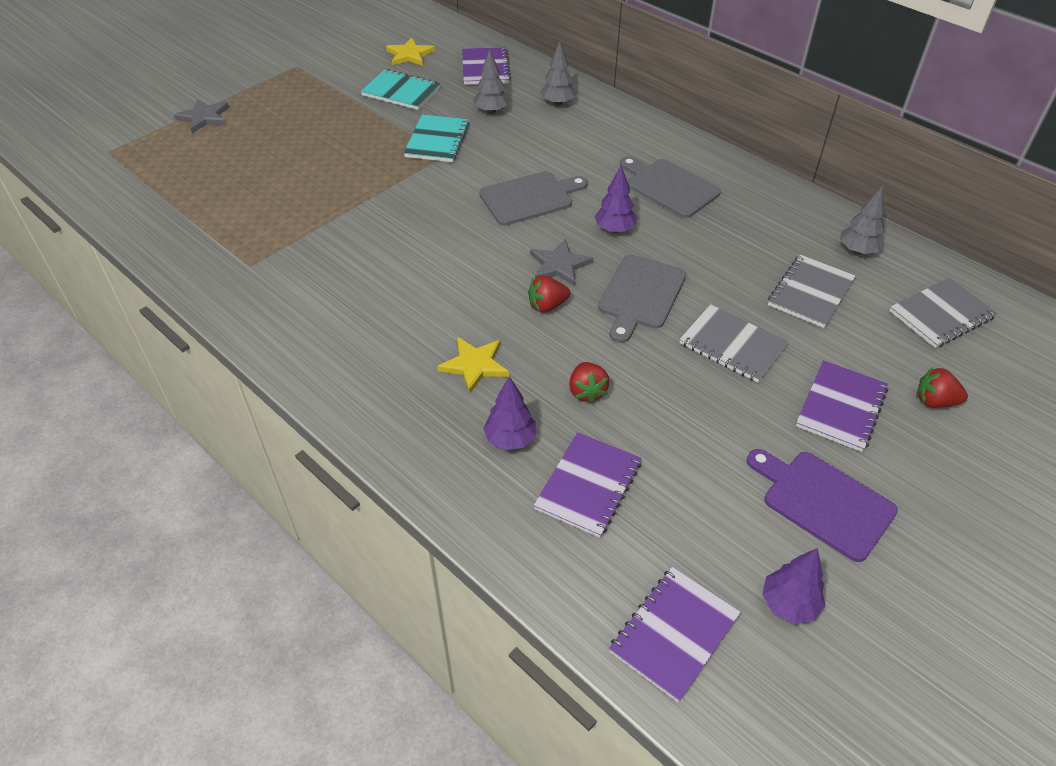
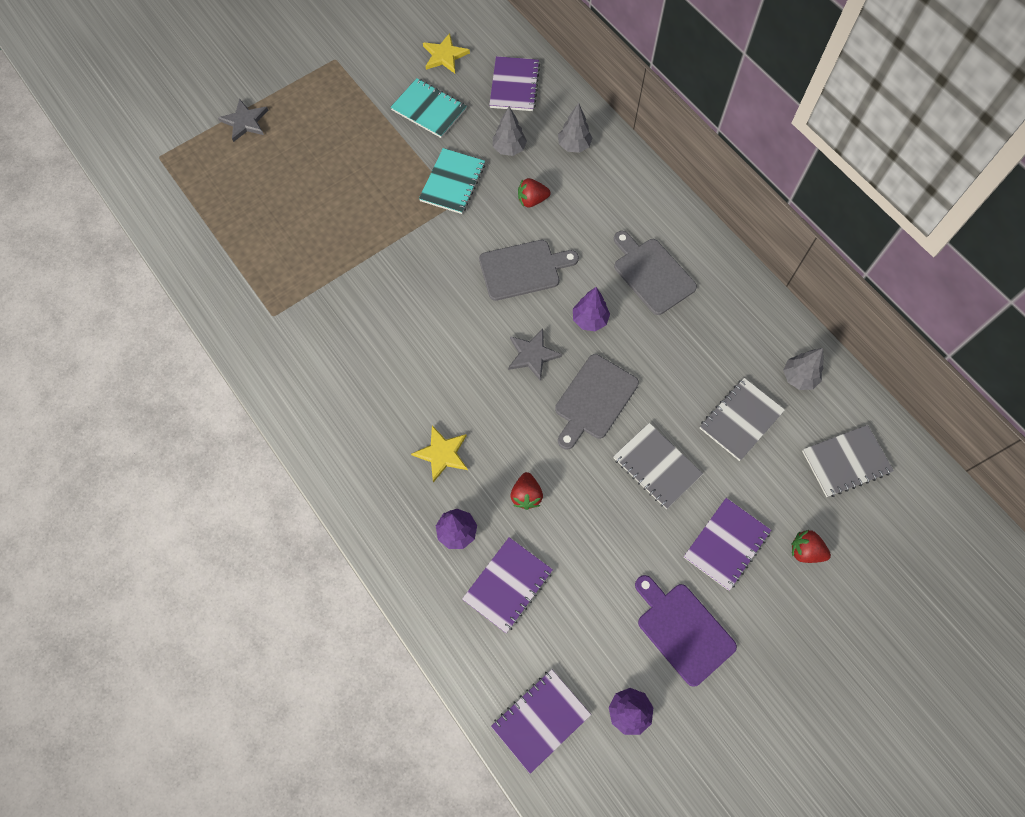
camera: 10 degrees right, 20 degrees up
(547, 306) = (513, 399): red strawberry -> red strawberry (532, 200)

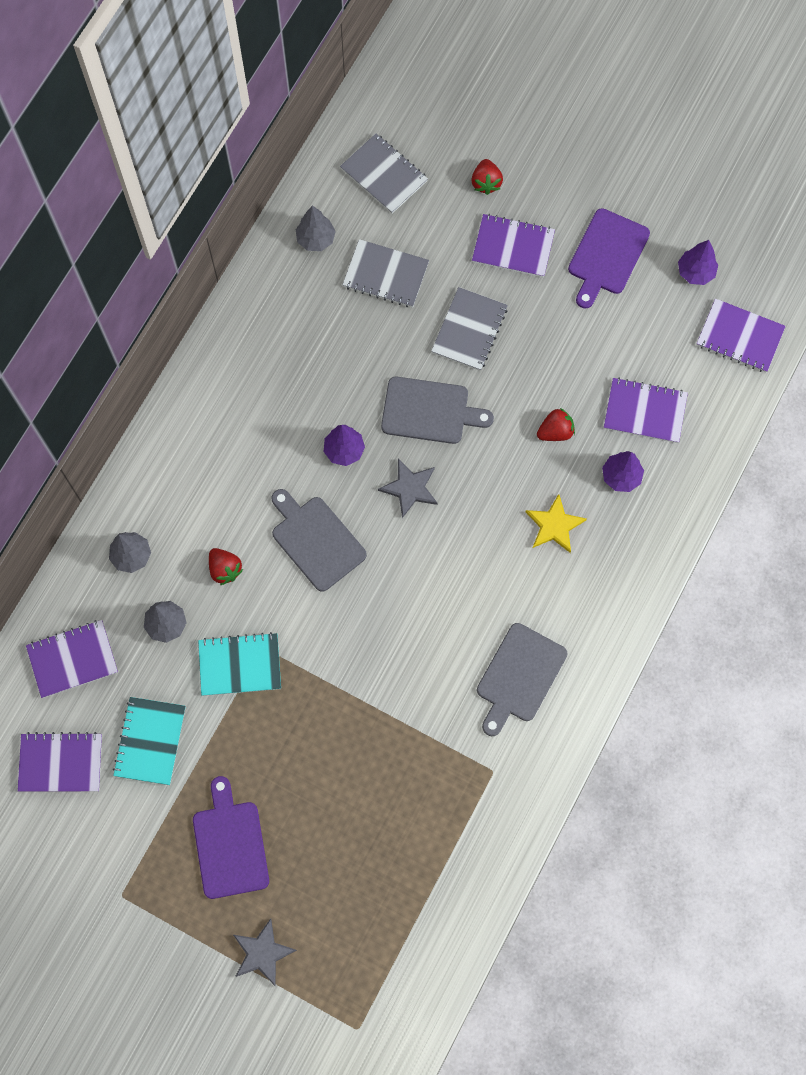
camera: 115 degrees left, 5 degrees up
(328, 130) = (230, 844): none -> purple cutting board
(444, 55) = (61, 763): yellow star -> purple notebook
(651, 274) = (262, 412): grey cutting board -> grey cutting board (519, 676)

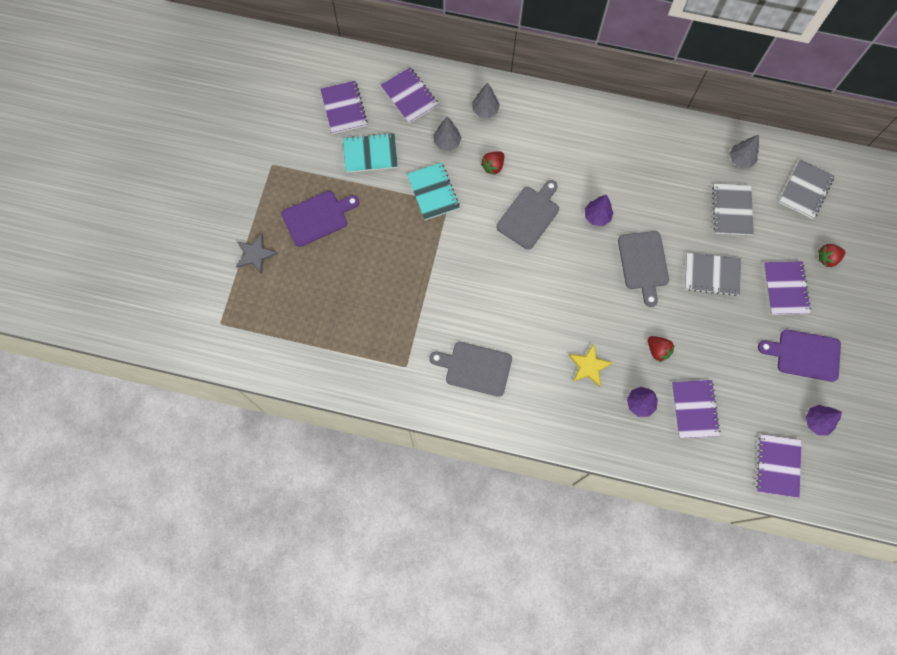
camera: 75 degrees right, 0 degrees up
(410, 488) = (584, 264): grey star -> none

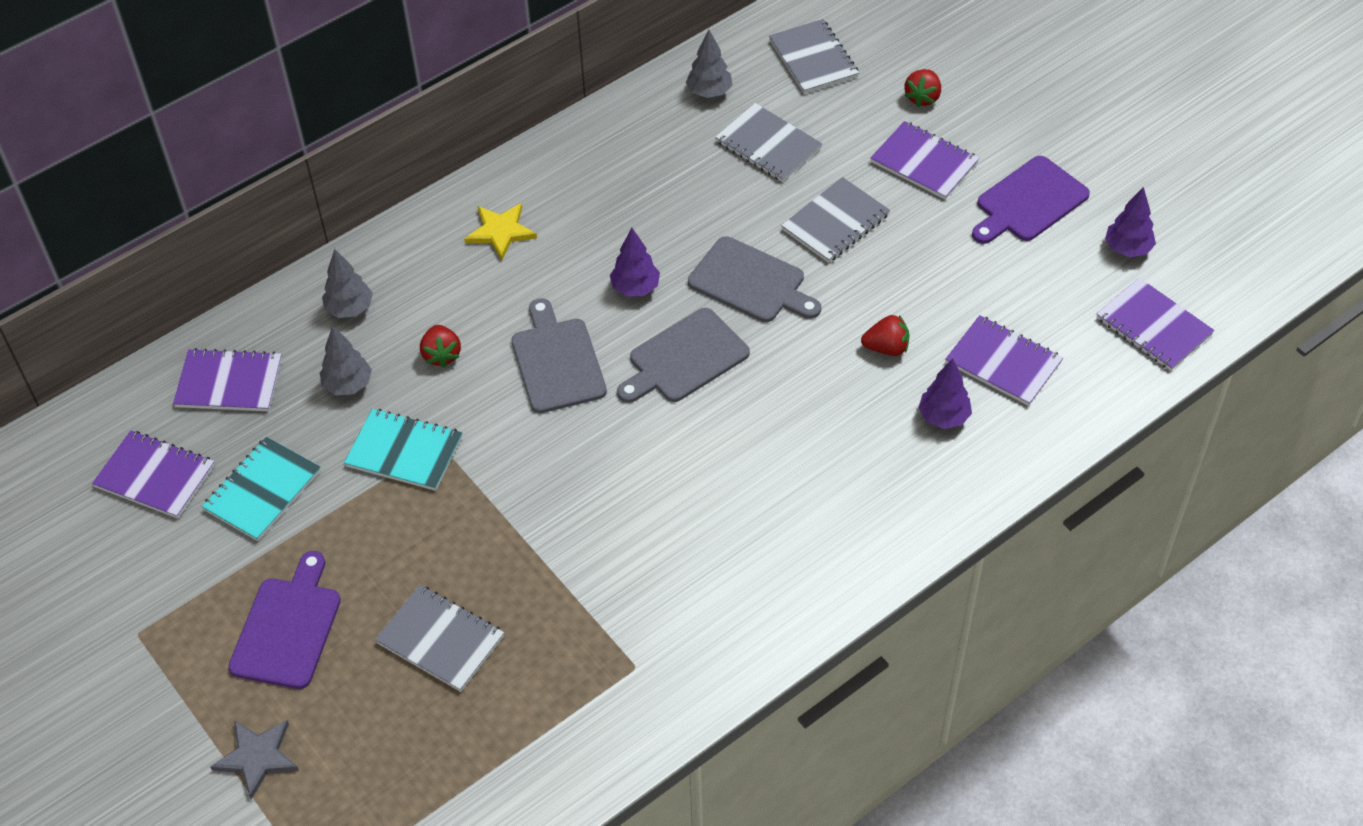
camera: 50 degrees left, 20 degrees down
(358, 280) = (440, 640): none -> grey notebook
(475, 368) = (719, 578): grey cutting board -> grey cutting board (684, 359)
(589, 366) = (839, 439): yellow star -> yellow star (500, 232)

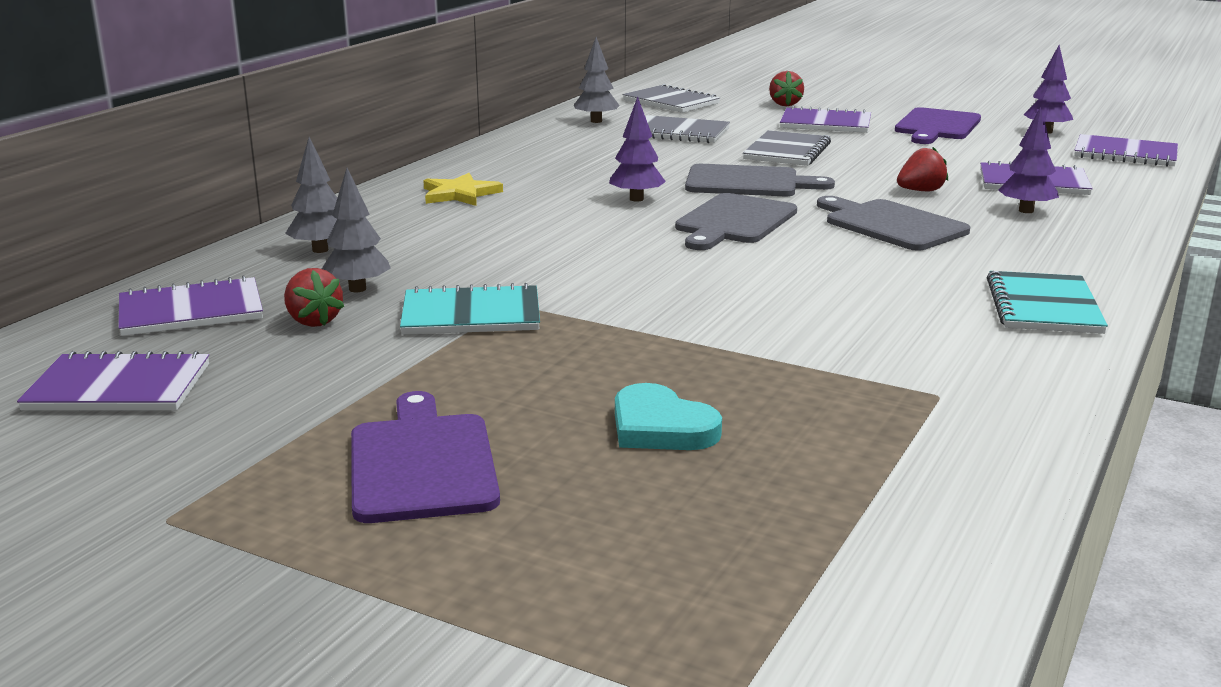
camera: 25 degrees left, 30 degrees down
(257, 757) = (473, 593): grey star -> none
(263, 491) = (295, 370): turquoise notebook -> turquoise notebook (1043, 306)
(440, 640) = (660, 427): grey notebook -> turquoise heart
(441, 355) = (459, 257): red strawberry -> red strawberry (313, 321)
(557, 361) = (598, 242): grey cutting board -> grey cutting board (891, 225)

